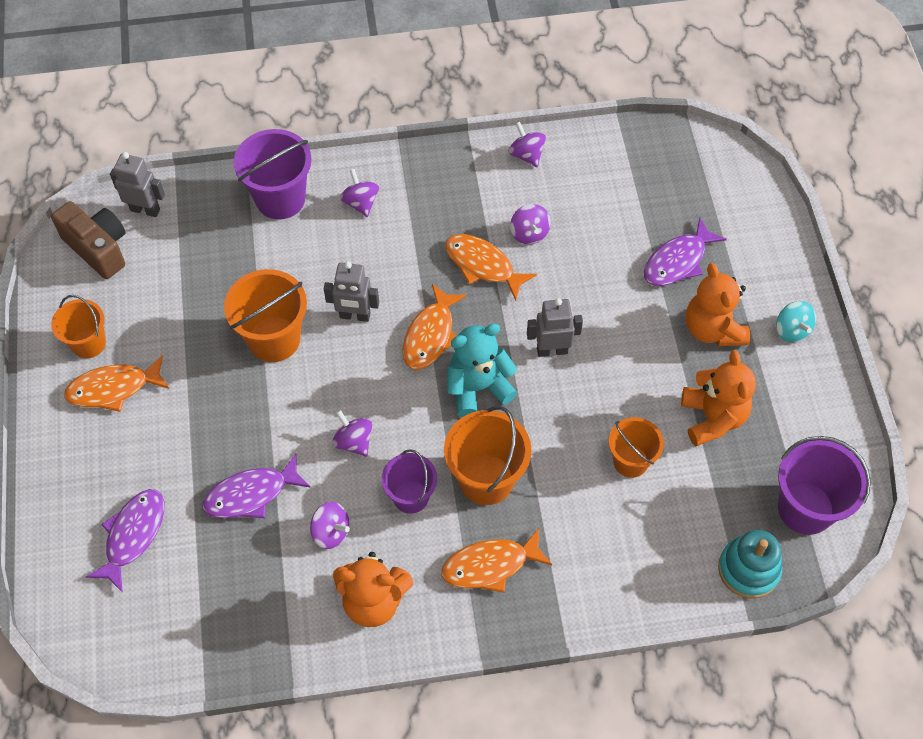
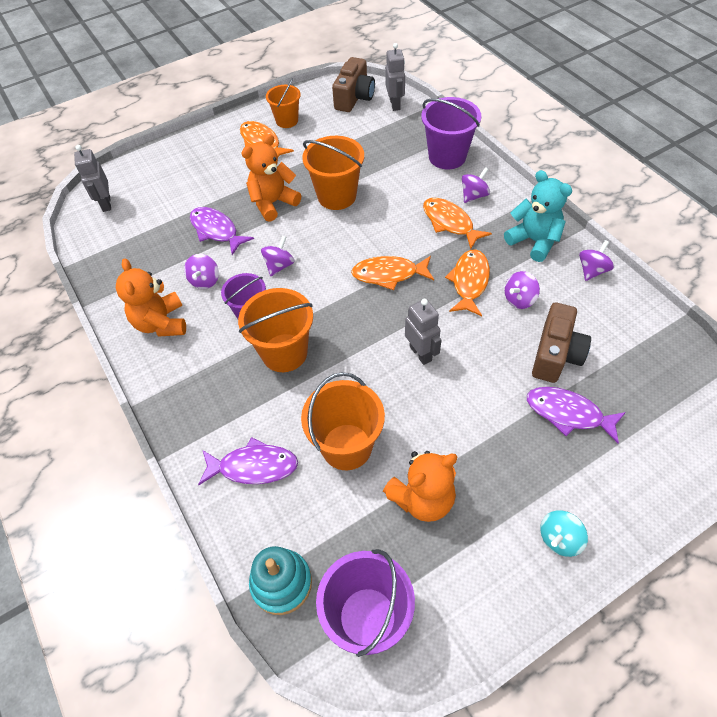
camera: 70 degrees right, 5 degrees down
(133, 535) = (166, 190): purple fish -> purple fish (253, 466)
(355, 316) = (379, 228): grey robot -> grey robot (106, 204)
(478, 387) = (360, 319): turquoise teddy bear -> turquoise teddy bear (534, 241)
(490, 565) = (213, 382): orange fish -> orange fish (450, 223)
(610, 237) = (555, 354): none -> brown camera
(630, 461) = (346, 446): orange bucket -> orange bucket, size x1.55
(712, 329) = (515, 467): orange teddy bear -> orange teddy bear (273, 203)

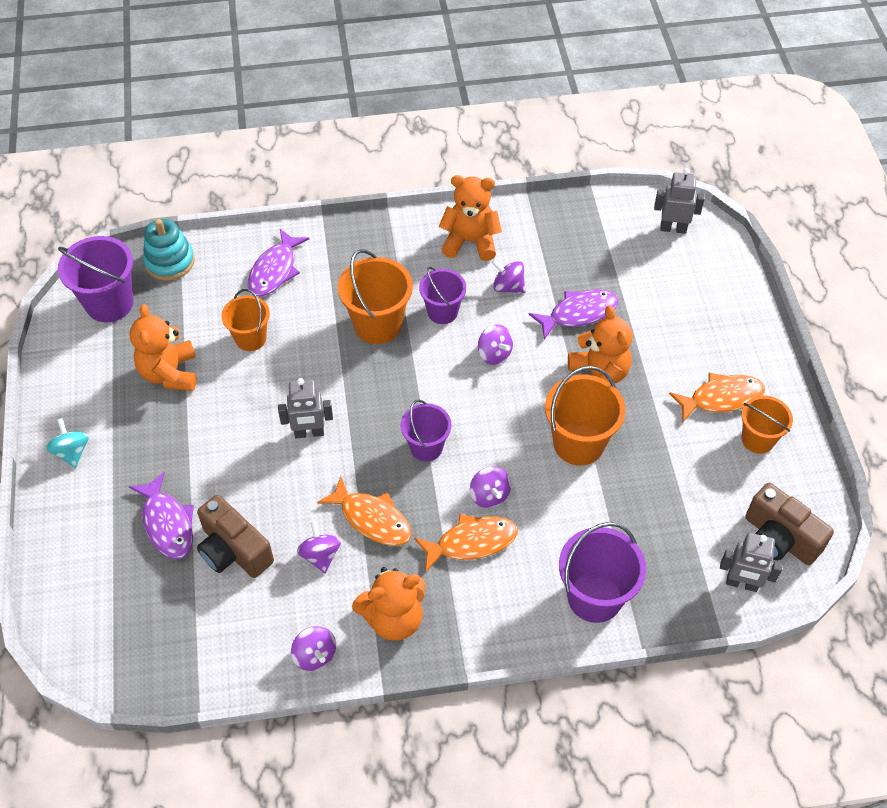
camera: 110 degrees right, 0 degrees up
(346, 446) = (250, 338): orange bucket -> orange bucket, size x0.64
(389, 274) = (426, 447): orange fish -> purple bucket
(474, 195) = (504, 592): purple spinning top -> purple spinning top (489, 495)
(534, 241) = (393, 618): turquoise teddy bear -> orange teddy bear
(568, 413) = (167, 523): purple fish -> purple fish turned 105 degrees clockwise

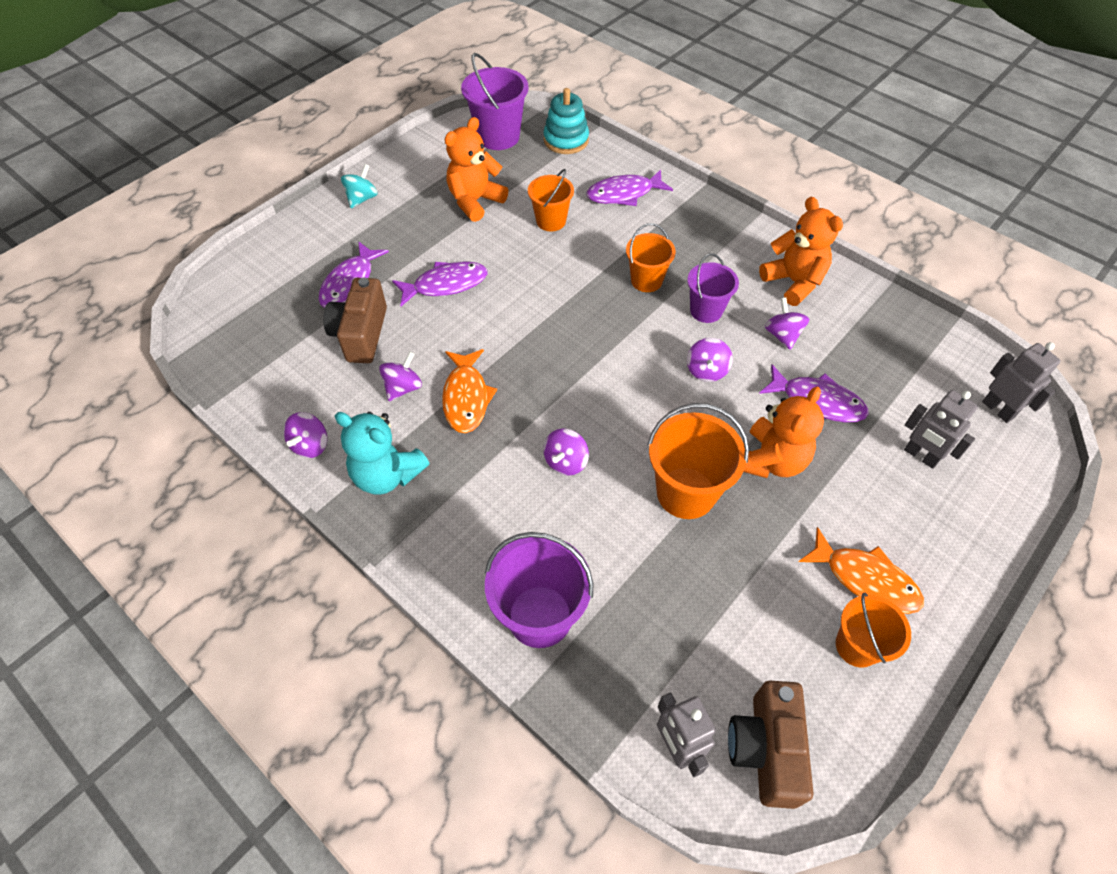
camera: 50 degrees right, 0 degrees up
(242, 456) = (446, 284): none -> purple fish
(309, 433) = (505, 307): grey robot -> grey robot (920, 456)
(378, 324) = (646, 280): orange bucket -> orange bucket, size x0.64
(393, 618) = (387, 475): orange teddy bear -> turquoise teddy bear
(426, 447) = (567, 387): purple bucket -> none
(471, 542) = (508, 480): orange fish -> none

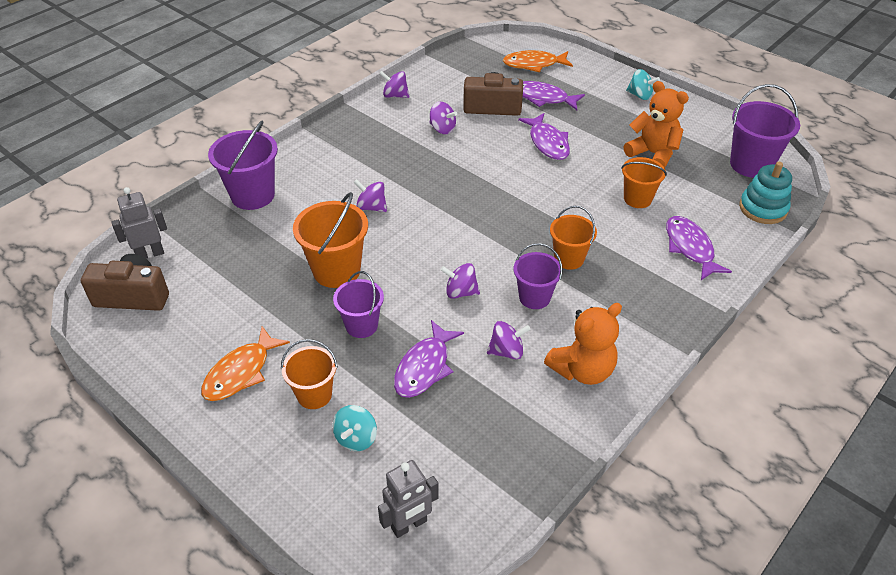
camera: 90 degrees right, 10 degrees down
(387, 475) = (369, 127): turquoise teddy bear -> none
(466, 397) = (433, 158): orange fish -> orange fish (534, 64)
(770, 460) = (361, 325): orange teddy bear -> purple bucket
(857, 646) = (188, 357): orange bucket -> orange bucket (314, 395)
(920, 456) = (356, 438): grey robot -> turquoise spinning top

